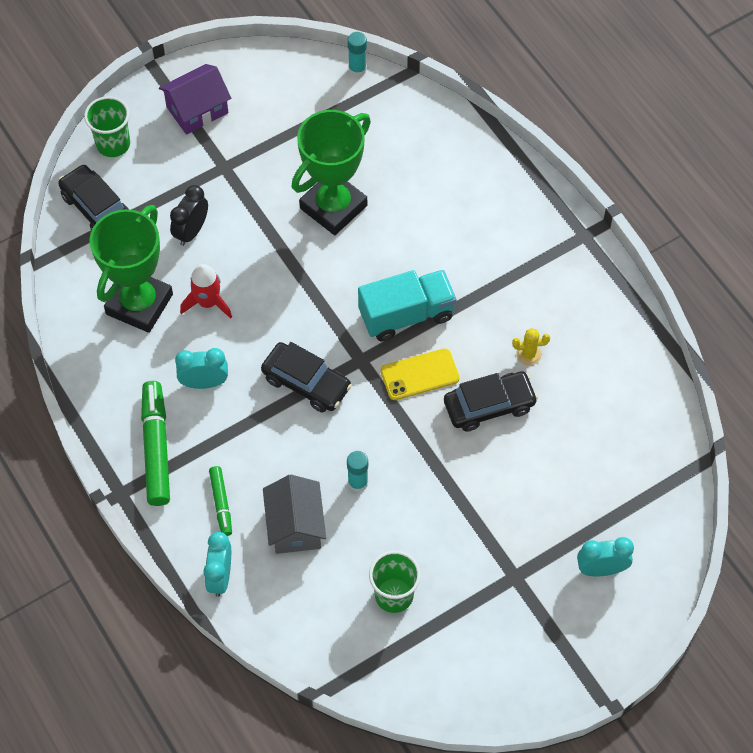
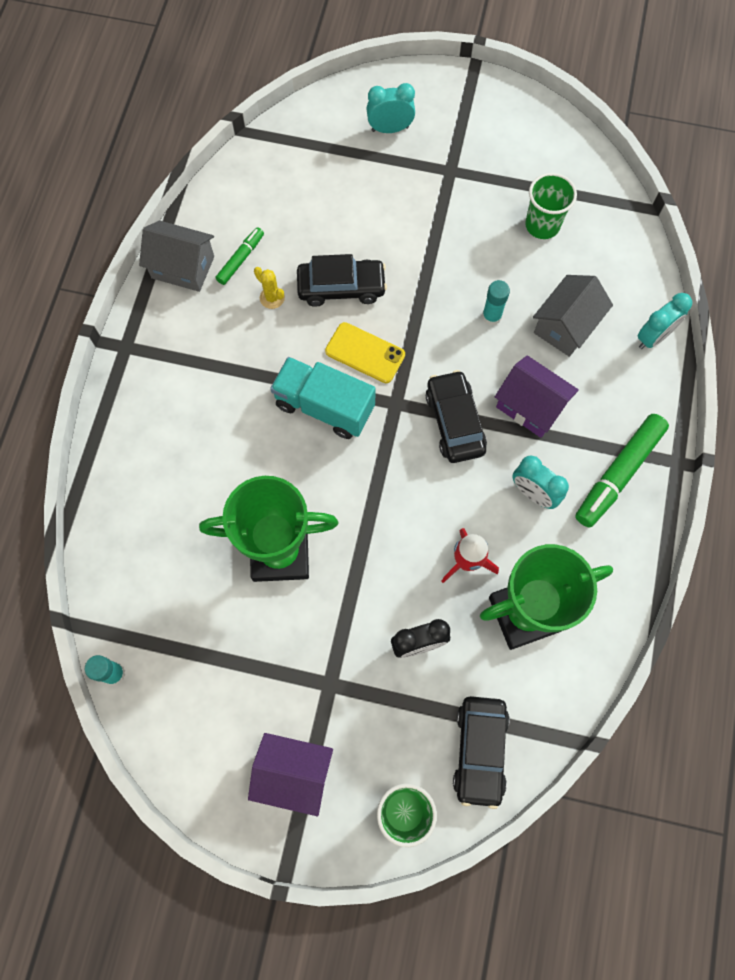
camera: 135 degrees left, 10 degrees up
(221, 503) = (606, 388): green marker -> green marker (241, 259)
(264, 441) = (530, 406): none -> purple house
(489, 406) = (341, 287): black car -> black car turned 150 degrees clockwise
(601, 569) = (390, 129): turquoise clock -> turquoise clock turned 135 degrees clockwise
(616, 319) = (183, 267): none -> grey house

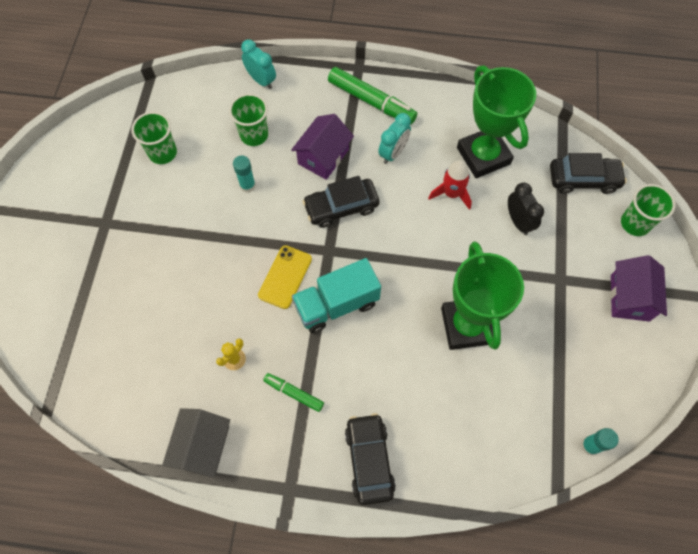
camera: 95 degrees left, 5 degrees down
(241, 259) = (194, 392): green marker -> green marker (294, 393)
(324, 407) = (336, 304): turquoise truck -> turquoise truck turned 45 degrees clockwise
(341, 287) = (223, 301): black car -> black car (369, 460)
(390, 129) = (57, 274): turquoise clock -> none
(566, 326) = (254, 135): grey house -> green cup

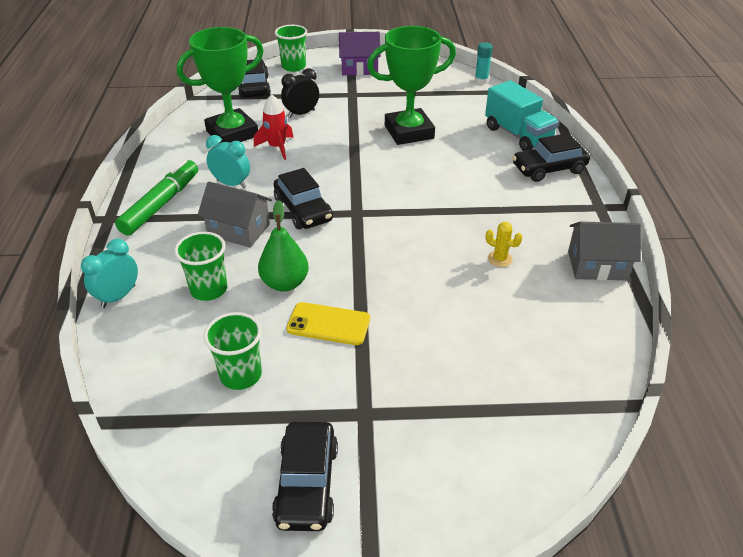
camera: 100 degrees left, 25 degrees down
(65, 184) = (307, 484): none -> black car
(247, 185) = (285, 283): turquoise glue stick -> green pear
(285, 277) = (396, 237): yellow phone -> yellow phone (328, 324)
(294, 393) = (514, 216): green marker -> none
(323, 156) = (239, 230): purple house -> grey house
(336, 304) = (414, 201): turquoise truck -> turquoise truck (518, 135)

